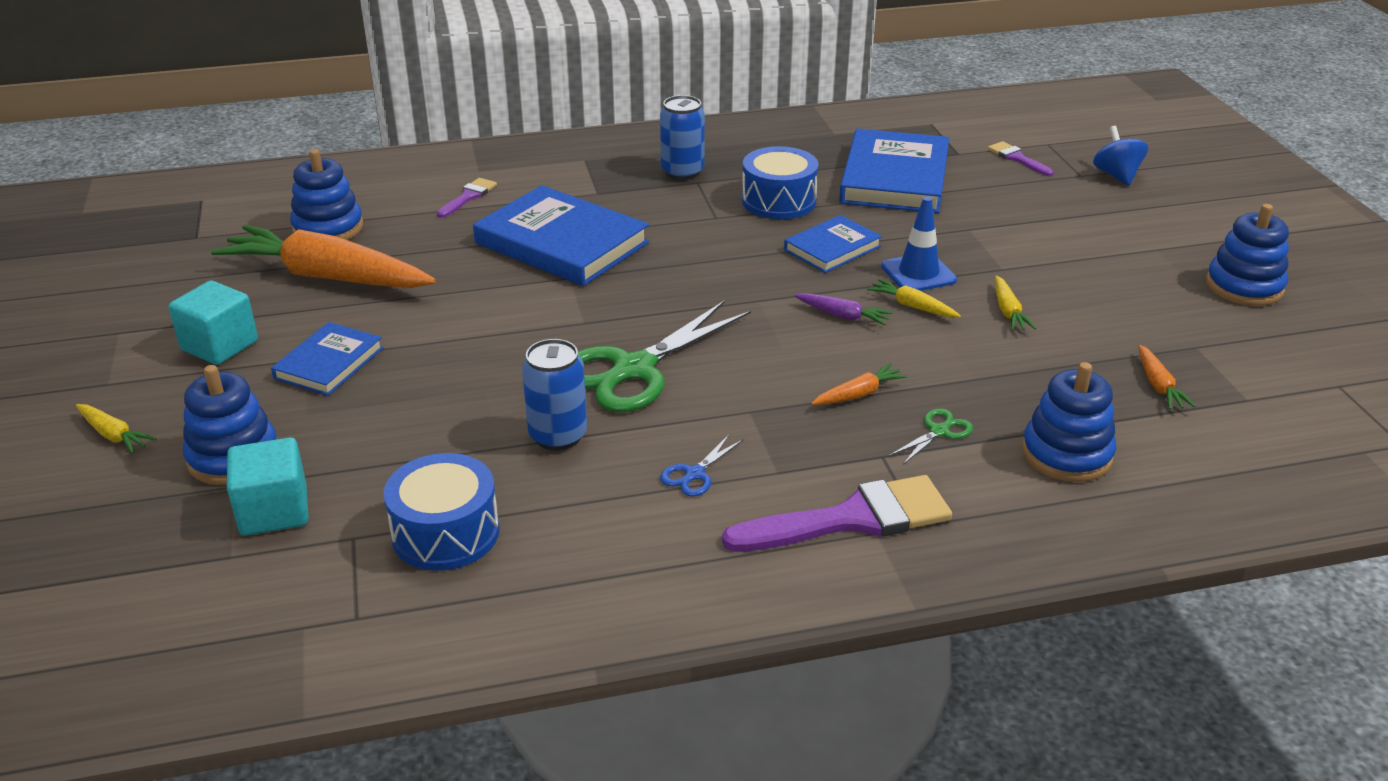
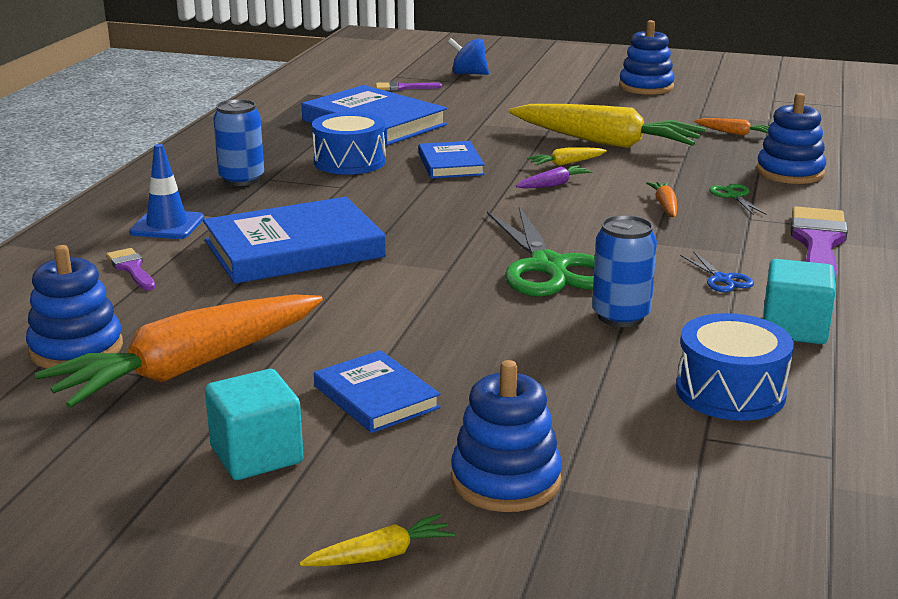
camera: 60 degrees left, 10 degrees down
(274, 511) = (629, 472): turquoise cube -> turquoise cube (794, 329)
(918, 273) = (523, 151): blue traffic cone -> blue traffic cone (167, 225)
(1008, 311) = (605, 142): yellow carrot -> yellow carrot, size x2.46

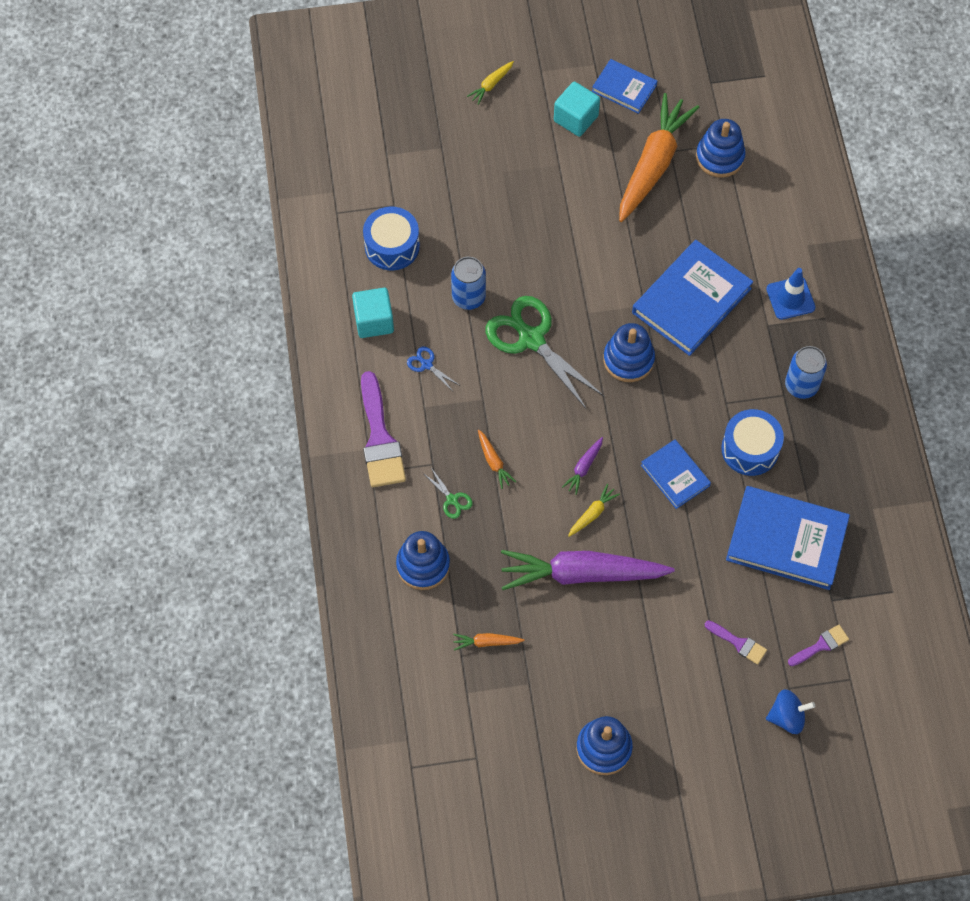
camera: 155 degrees right, 40 degrees up
(131, 268) = (764, 240): purple brush -> purple brush (738, 643)
(376, 397) = (552, 177): blue book -> blue book (624, 88)
(505, 480) = (466, 143): blue stacking toy -> blue stacking toy (628, 360)
(605, 142) = (581, 574): yellow carrot -> purple carrot

